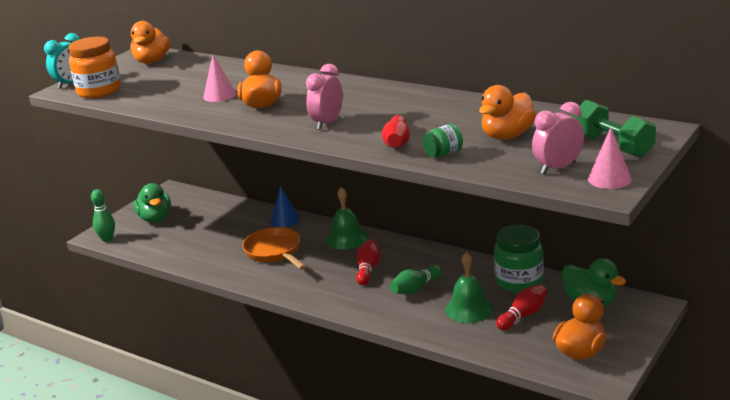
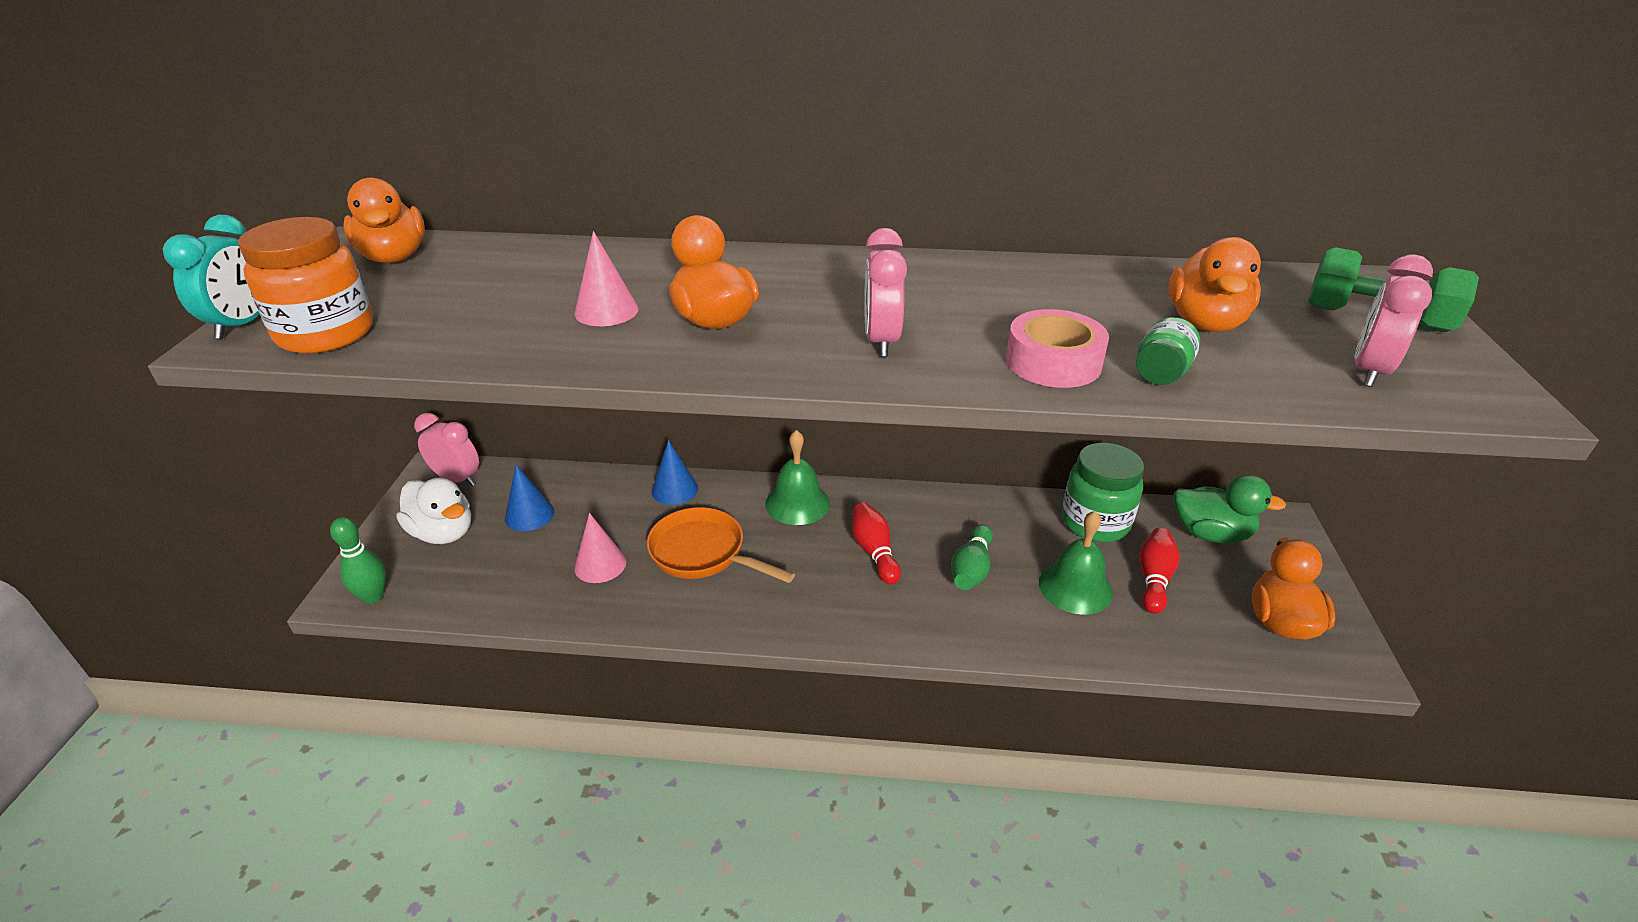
camera: 30 degrees left, 10 degrees up
(155, 218) = (443, 533): green duck -> white duck
(178, 195) = (457, 479): none -> pink clock
(201, 218) = (529, 515): none -> blue cone
(397, 142) = (1053, 362): red bowling pin -> pink tape
(609, 179) = (1469, 379): pink cone -> pink cone (600, 564)

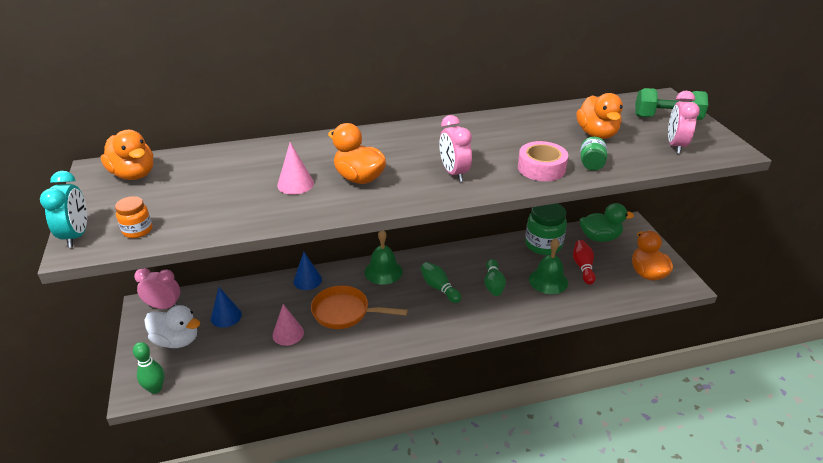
camera: 20 degrees left, 0 degrees up
(326, 334) = (137, 230): orange jar -> orange jar, size x0.51
(874, 552) = (439, 288): red bowling pin -> green bowling pin

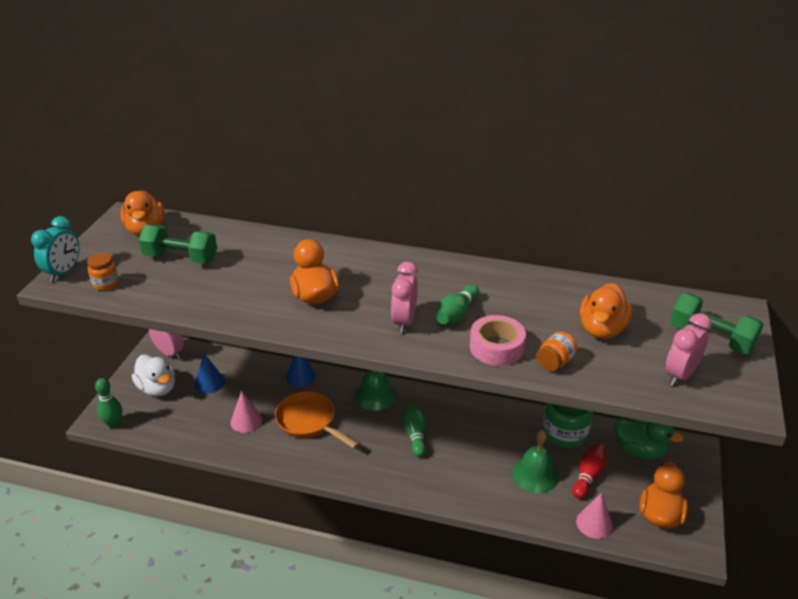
camera: 30 degrees right, 0 degrees up
(197, 186) = (180, 258): none -> green dumbbell
(295, 184) = (257, 283): pink cone -> pink cone (594, 523)
(493, 284) = (472, 454): green bowling pin -> green bowling pin (456, 314)
(591, 164) = (555, 362): green jar -> orange jar

